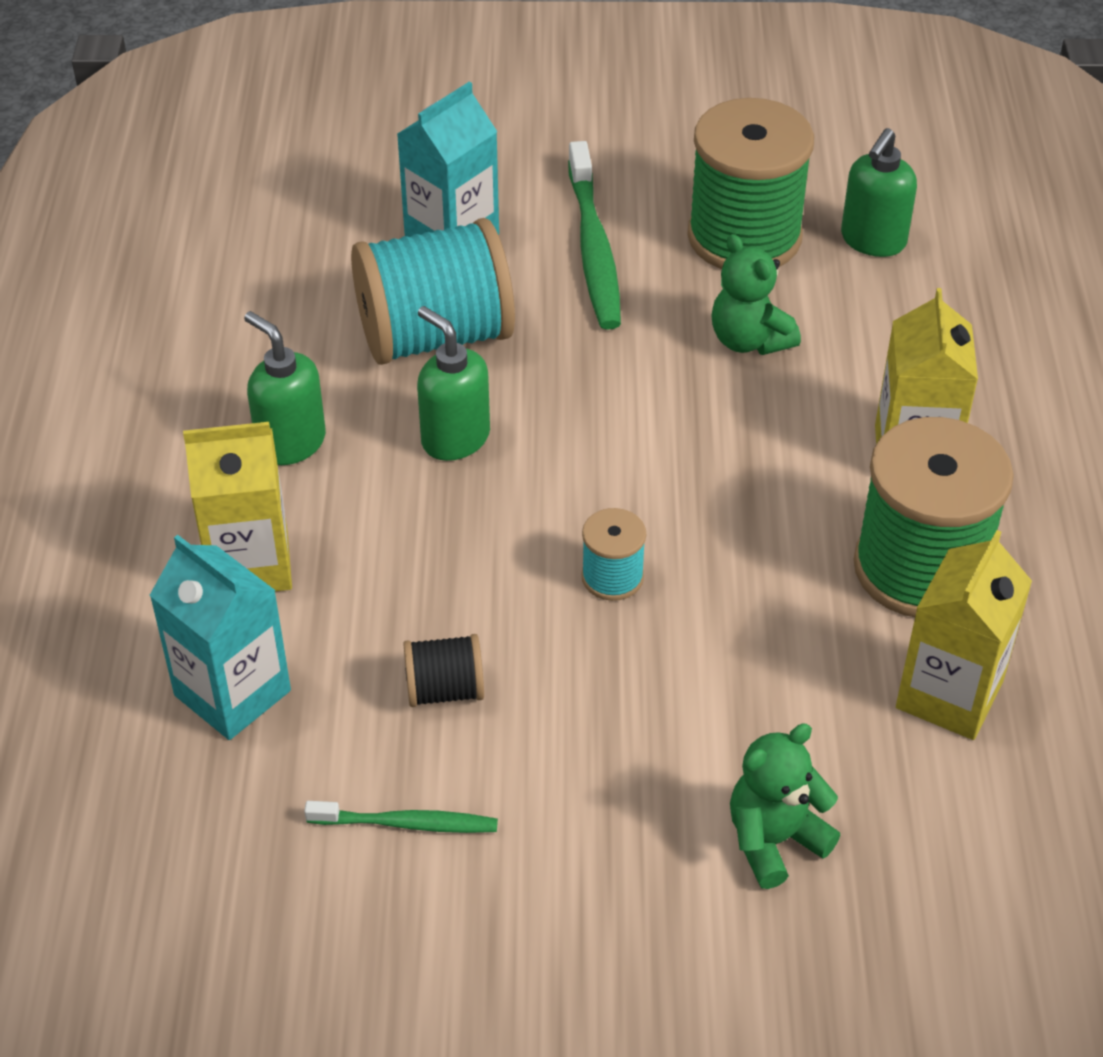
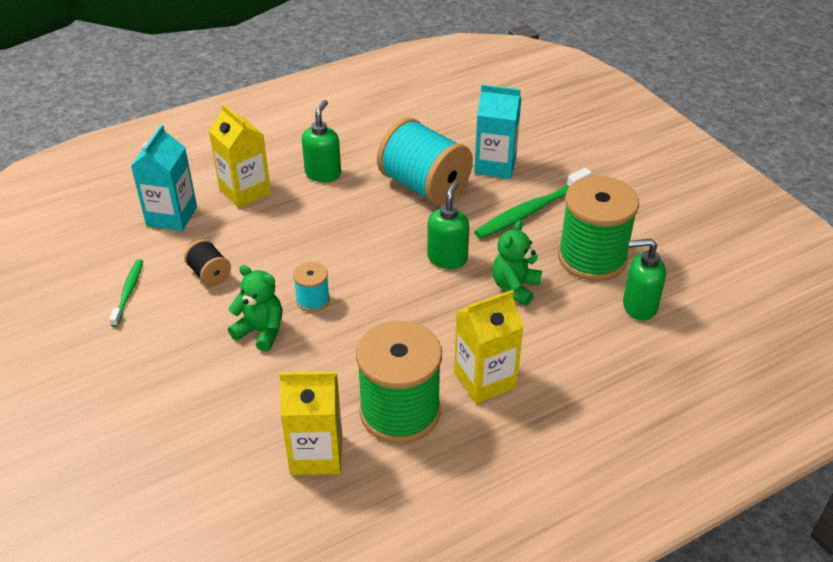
camera: 60 degrees right, 5 degrees down
(406, 823) = (128, 292): green toothbrush -> green toothbrush turned 150 degrees counterclockwise
(455, 438) = (363, 218): green soap dispenser -> green soap dispenser (447, 258)
(774, 840) = (181, 417): green teddy bear -> green teddy bear (261, 331)

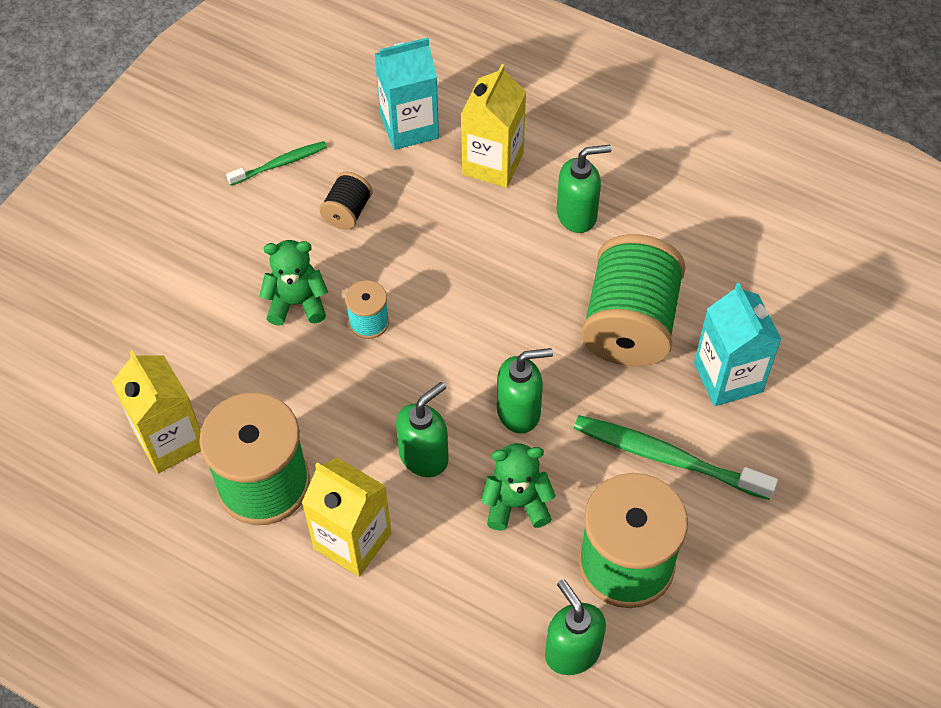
camera: 60 degrees right, 15 degrees up
(261, 331) = (297, 303): green teddy bear -> green teddy bear turned 90 degrees counterclockwise
(424, 186) = (629, 324): turquoise spool -> green spool
(445, 316) = (424, 456): none -> green soap dispenser

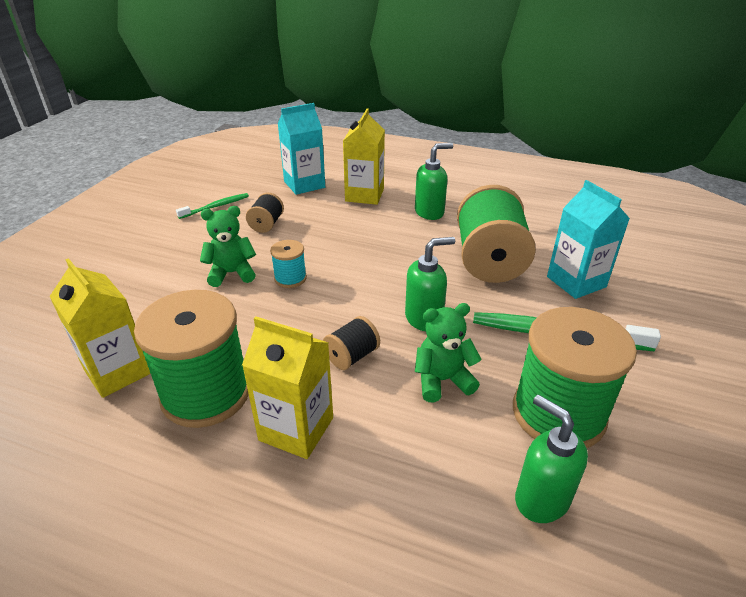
camera: 10 degrees left, 20 degrees down
(424, 456) = (352, 356): green soap dispenser -> black spool

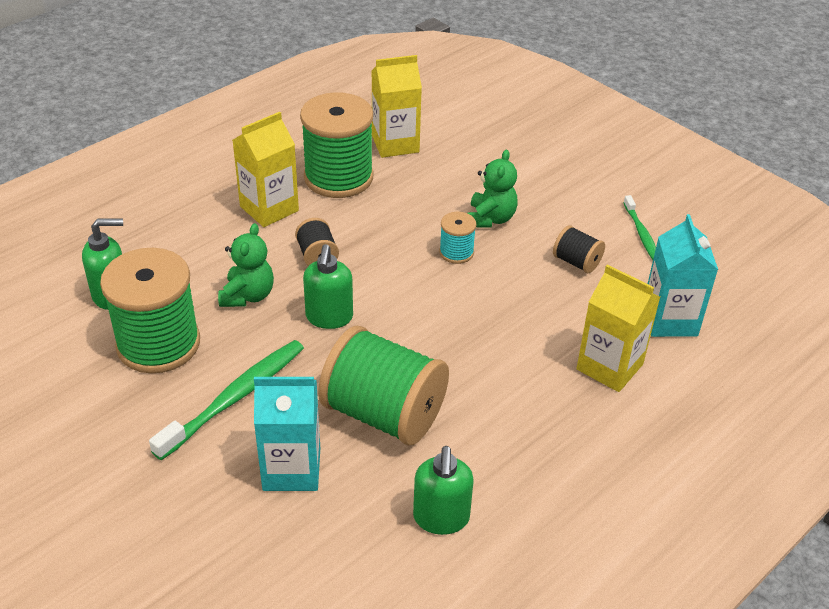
camera: 115 degrees right, 5 degrees up
(429, 212) = (527, 412): green soap dispenser -> green soap dispenser (441, 518)

